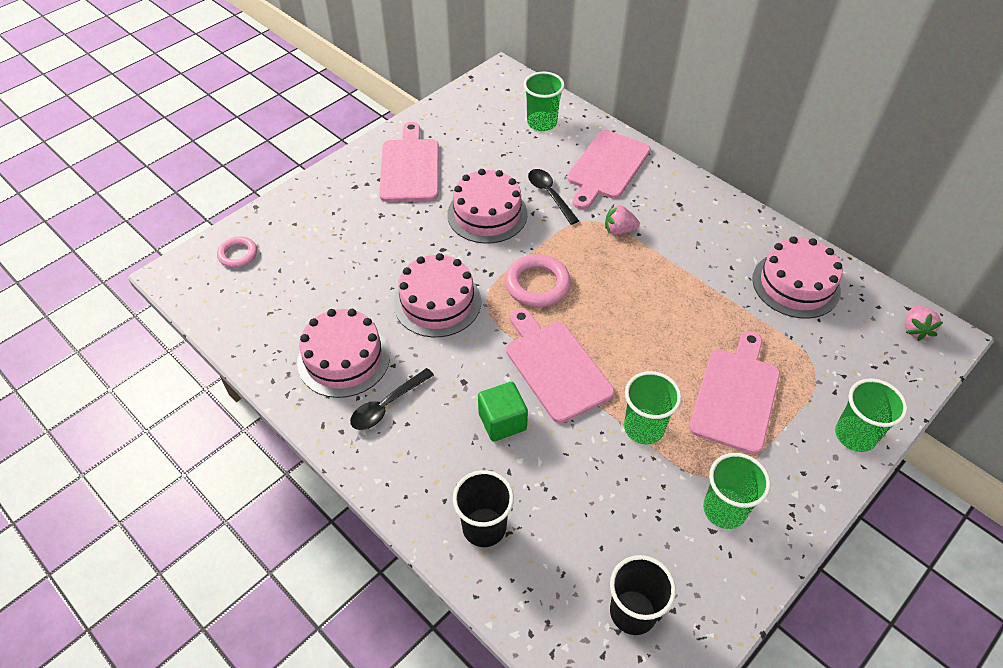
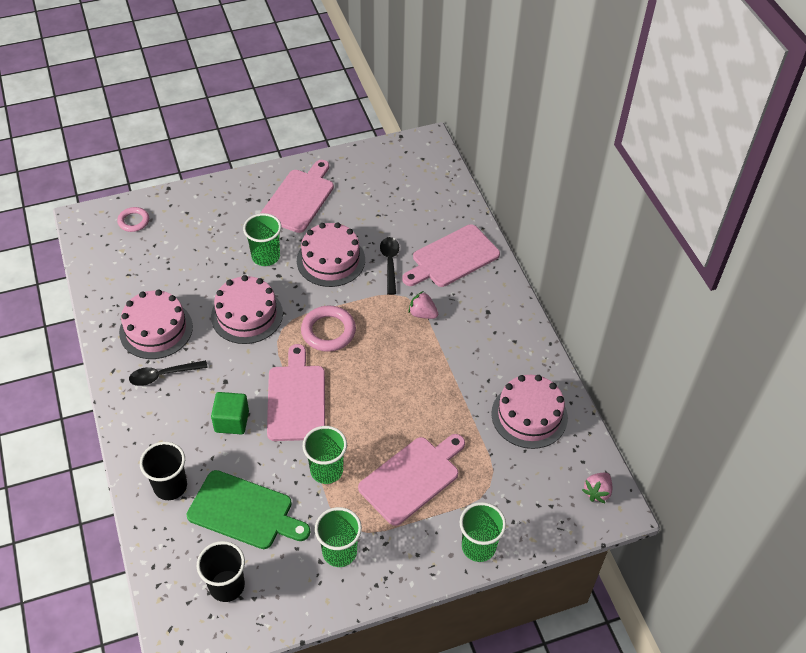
camera: 25 degrees right, 0 degrees up
(542, 123) = (428, 199): green cup -> green cup (266, 256)
(589, 515) = (244, 511): none -> green cutting board

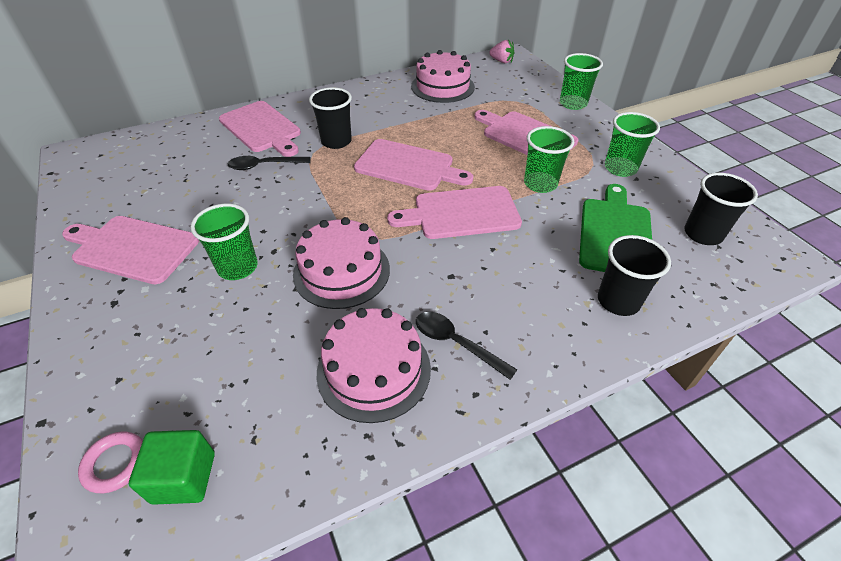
camera: 95 degrees left, 5 degrees down
(163, 375) = (456, 343): black spoon -> black spoon turned 150 degrees clockwise
(232, 421) = (507, 261): green cube -> green cube (184, 477)
(328, 331) = (364, 200): pink ring -> none
(331, 260) = (253, 209): pink cake -> none
(373, 367) = (408, 166): none -> pink cutting board
(422, 314) = (336, 141): pink strawberry -> black cup

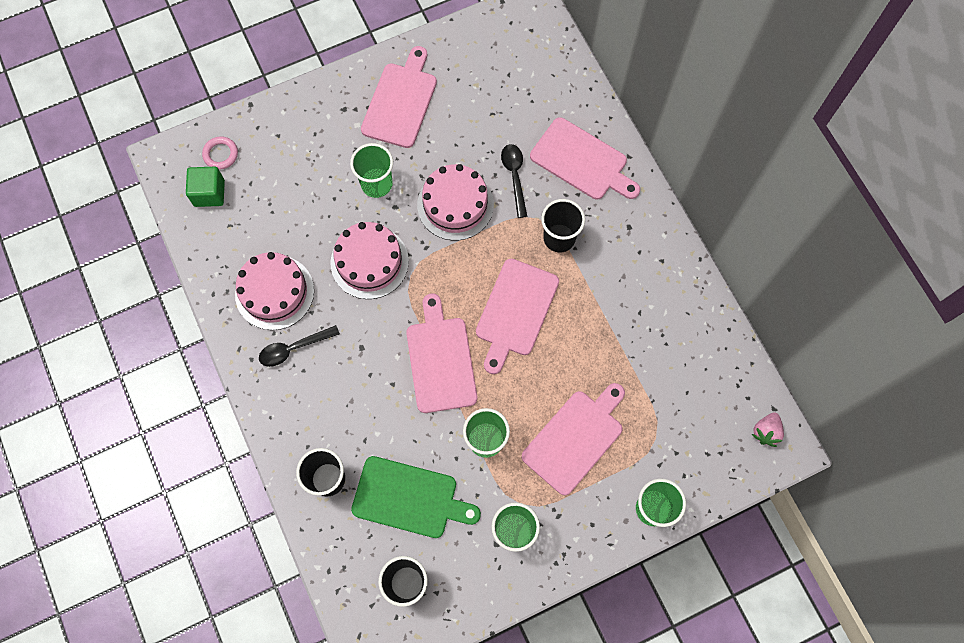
camera: 90 degrees right, 25 degrees up
(261, 128) = (582, 161): pink cutting board -> pink cutting board turned 105 degrees counterclockwise
(442, 86) = (687, 350): pink cake -> pink cake (455, 204)
(456, 343) = (293, 348): black spoon -> black spoon turned 150 degrees counterclockwise

